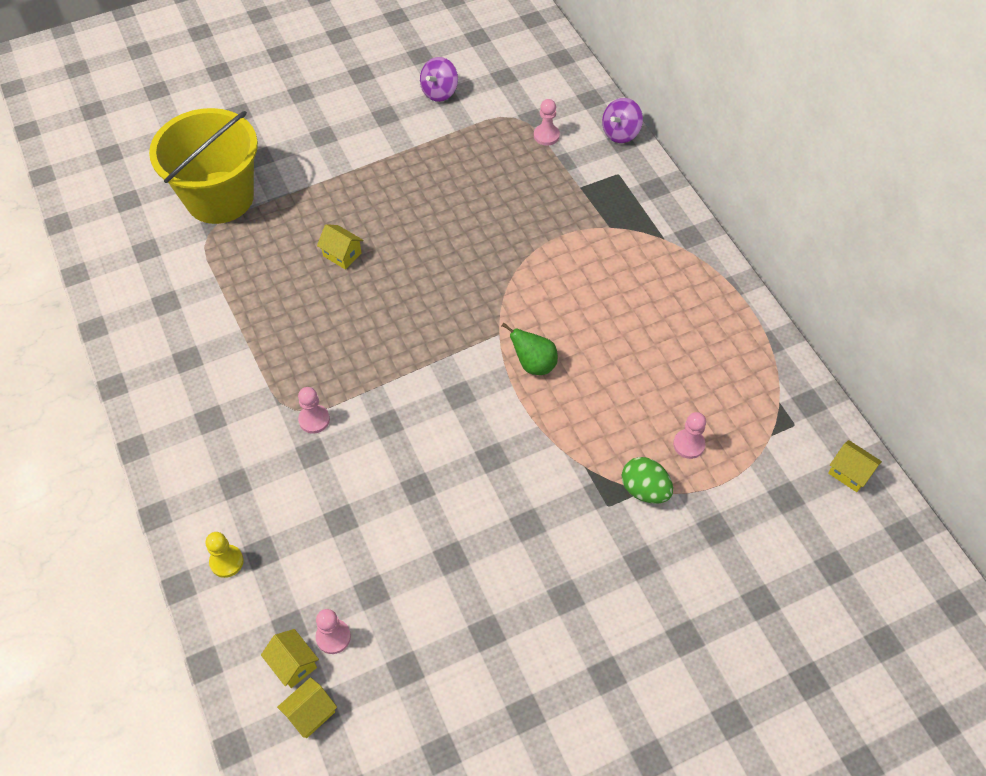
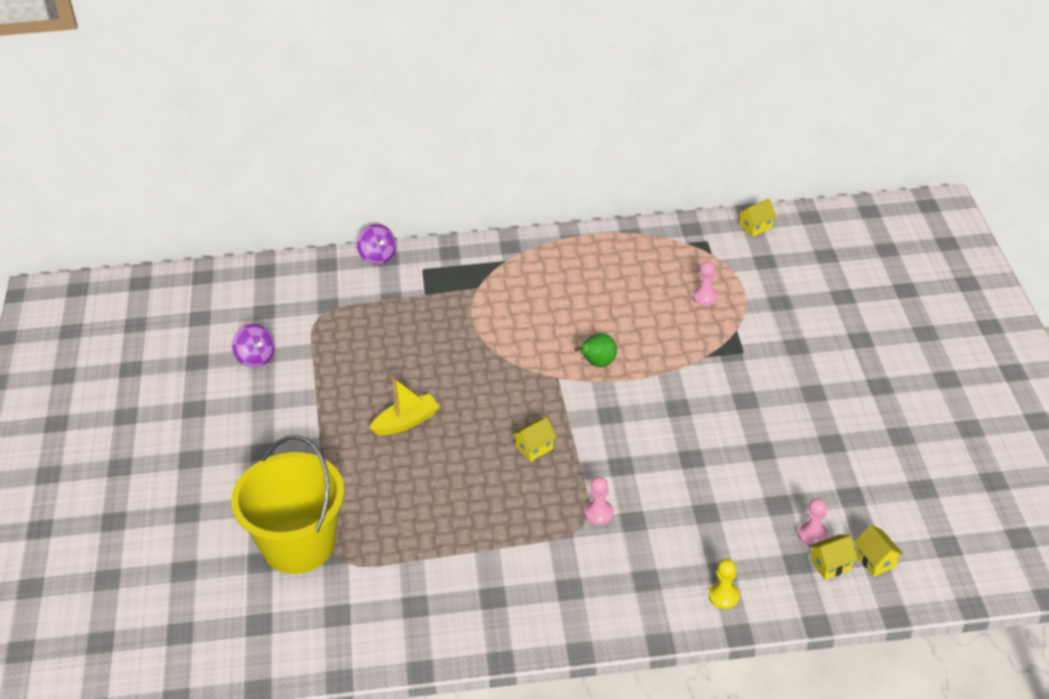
camera: 70 degrees left, 15 degrees down
(342, 254) = (421, 463): yellow house -> yellow house (534, 448)
(392, 227) = (406, 422): none -> yellow boat
(546, 136) = (354, 301): pink pawn -> none
(644, 490) = (736, 330): green egg -> none

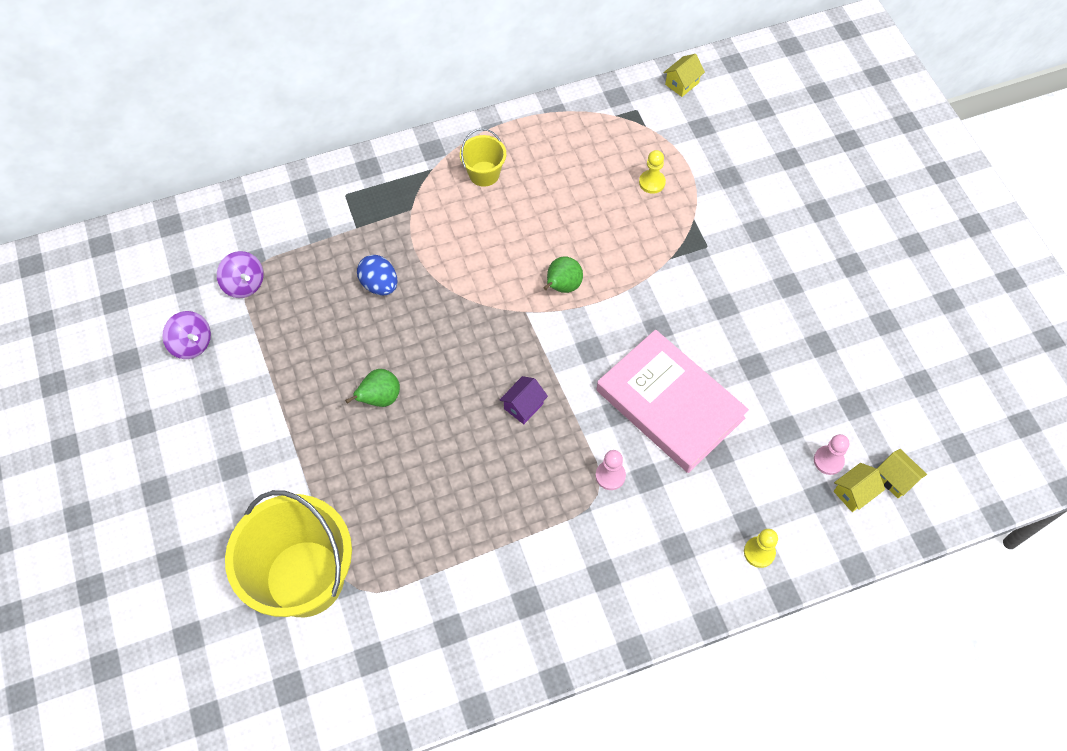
camera: 15 degrees left, 20 degrees up
(378, 256) = (291, 185): purple spinning top -> purple spinning top (244, 284)
(406, 422) = (380, 398): yellow boat -> green pear
(432, 339) = (380, 285): none -> blue egg
(534, 448) = (523, 406): yellow house -> purple house
(551, 270) = (484, 174): none -> yellow bucket
(672, 467) = (670, 404): none -> pink book
(705, 297) = (652, 182): pink pawn -> yellow pawn

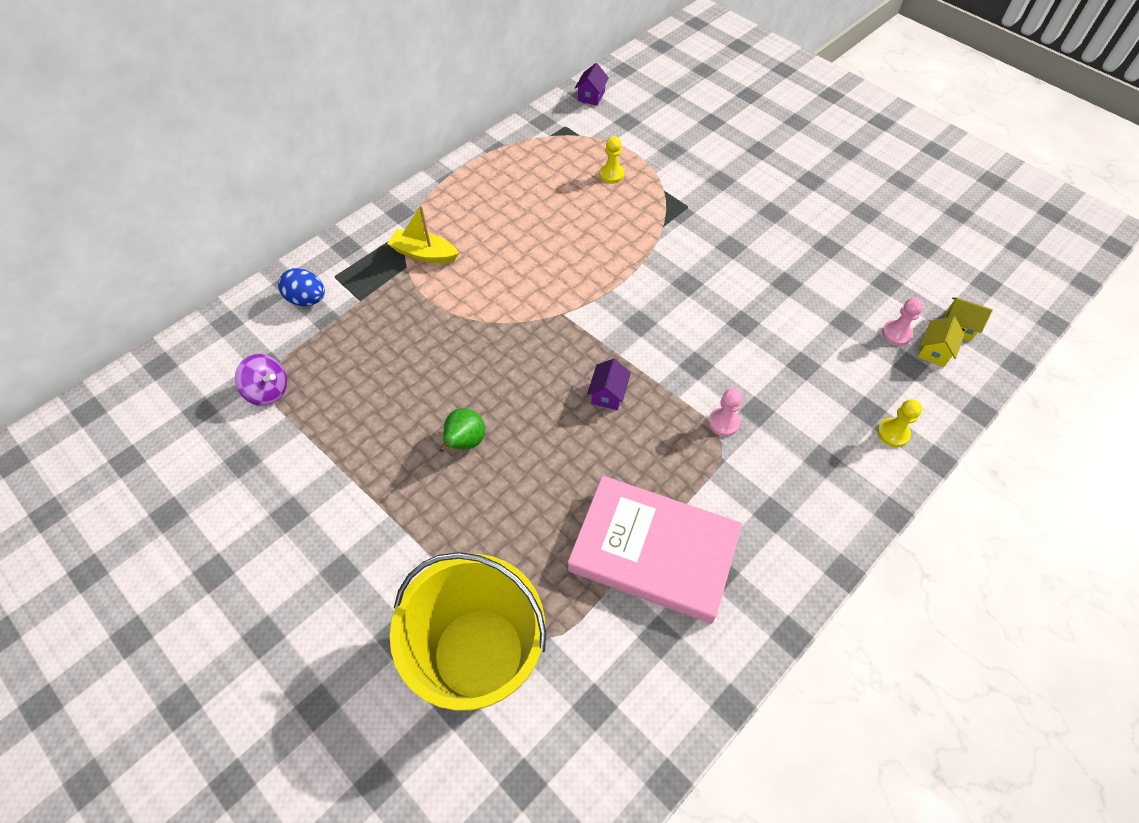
camera: 25 degrees left, 5 degrees down
(192, 344) = (236, 469): purple spinning top -> none
(380, 285) = (410, 341): blue egg -> blue egg (307, 299)
(433, 202) = (424, 254): none -> yellow boat
(484, 174) = (459, 216): yellow bucket -> none
(562, 286) = (583, 281): green pear -> none
(670, 404) = (737, 341): pink book -> pink book (653, 551)
(682, 83) = (591, 96): yellow house -> purple house

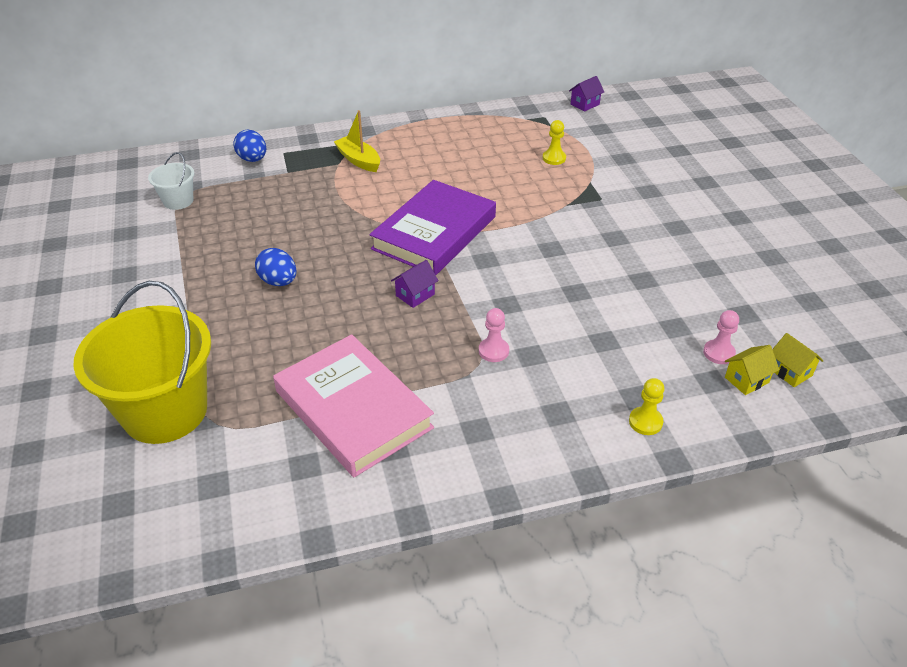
camera: 30 degrees right, 15 degrees down
(268, 391) = (178, 201): purple spinning top -> white bucket
(464, 442) = (278, 281): green pear -> blue egg
(569, 312) = (434, 233): none -> purple book

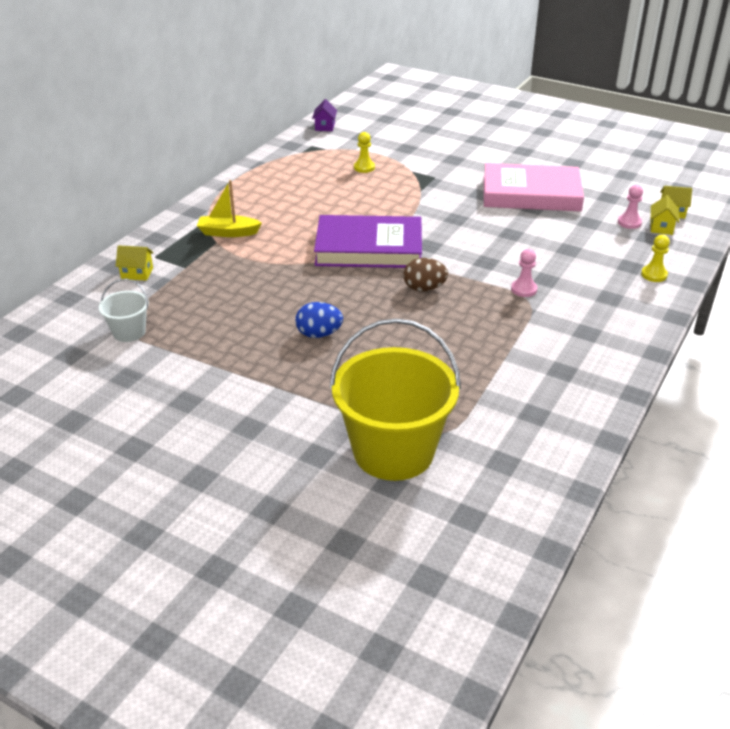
camera: 45 degrees left, 5 degrees down
(253, 159) = (137, 273): blue egg -> yellow house
(353, 409) = (505, 368): pink book -> pink book (531, 193)
(415, 295) = (424, 288): purple house -> brown egg
(434, 233) = (369, 248): purple book -> purple book turned 75 degrees counterclockwise

